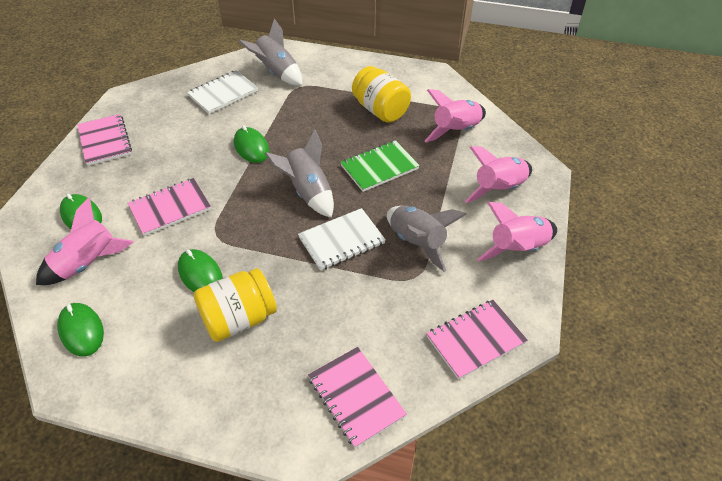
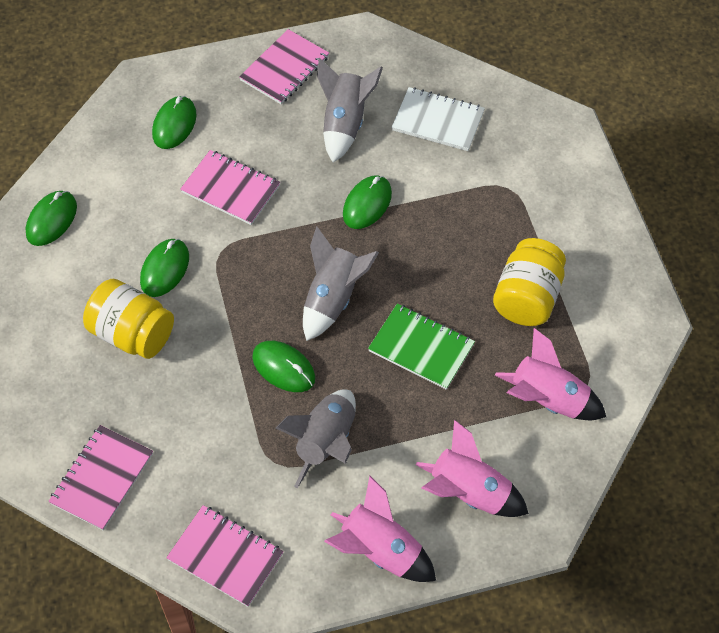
camera: 60 degrees right, 10 degrees up
(87, 263) = (123, 171): pink rocket -> none
(277, 73) = (517, 150): grey rocket -> grey rocket (344, 124)
(341, 240) = (283, 368): white notebook -> green mouse

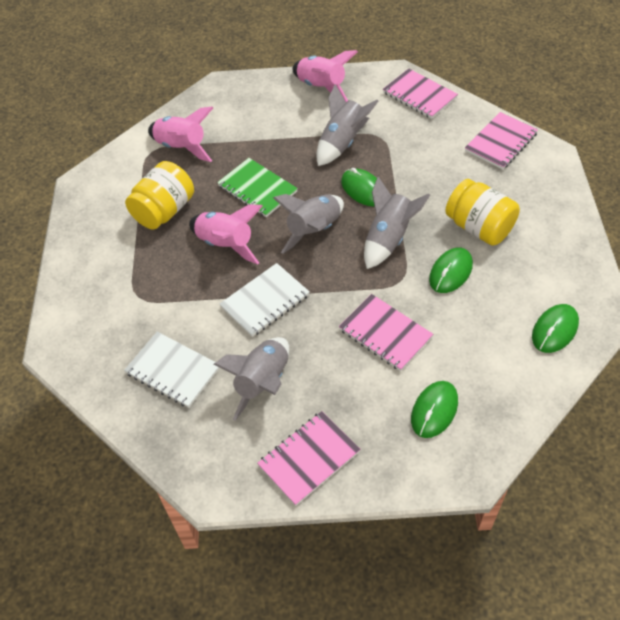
camera: 165 degrees left, 5 degrees down
(241, 301) = (388, 239): none -> grey rocket
(367, 204) = (265, 301): green mouse -> white notebook
(469, 493) = (256, 107): pink rocket -> pink rocket (226, 244)

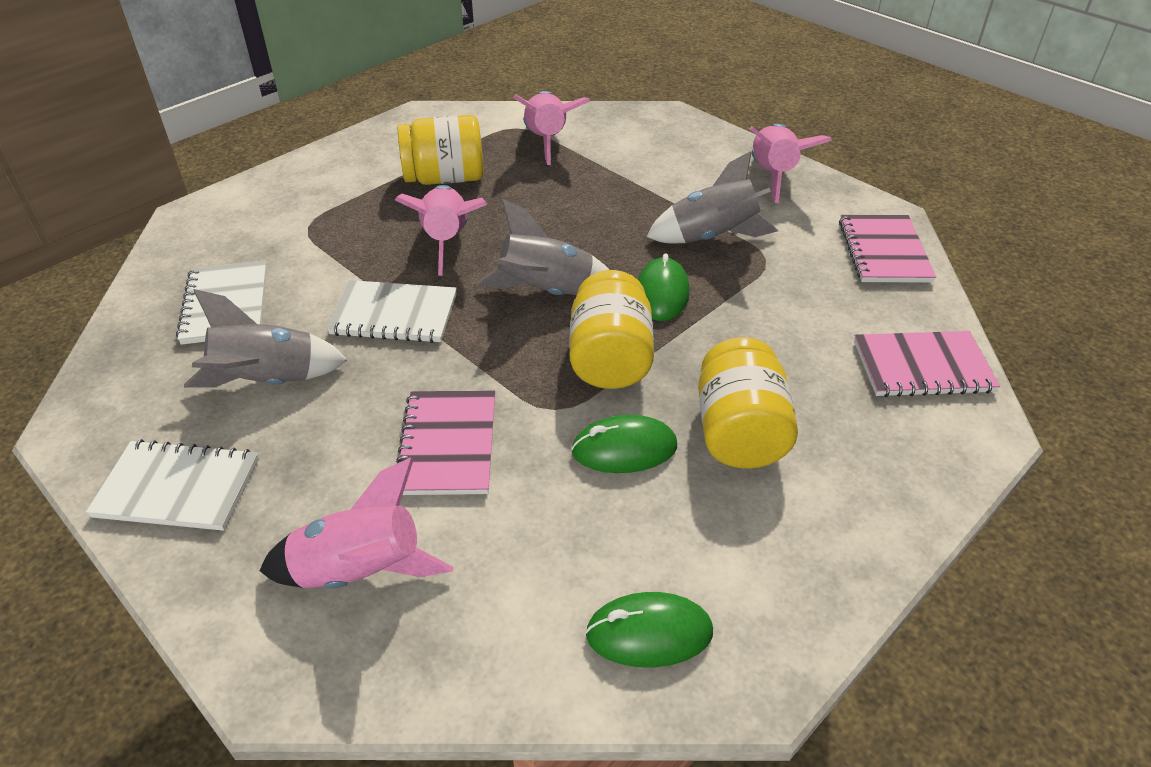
camera: 45 degrees right, 10 degrees down
(257, 189) = (555, 218): green notebook -> none
(309, 459) = (178, 488): pink notebook -> white notebook
(388, 239) = (610, 359): grey rocket -> yellow jar
(434, 410) = (360, 571): green mouse -> pink rocket

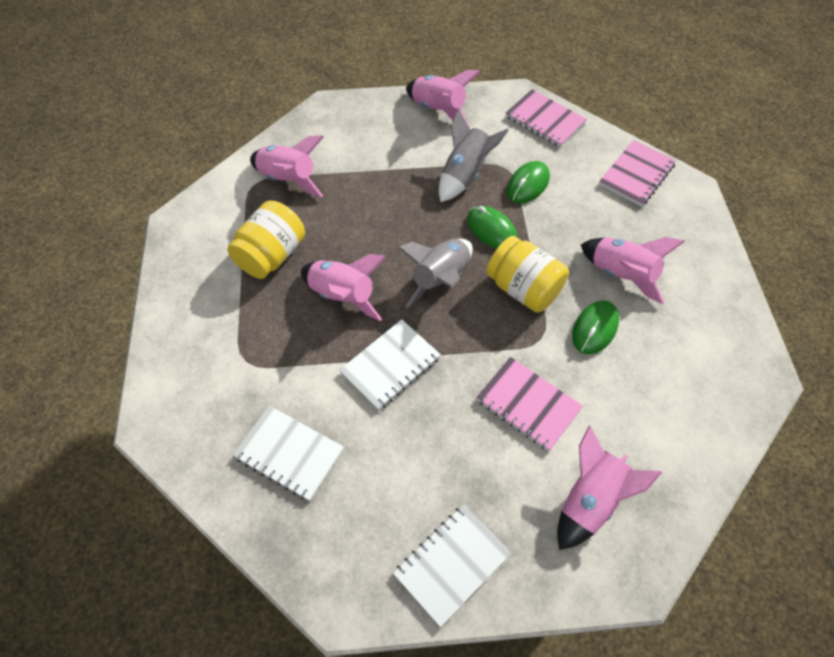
camera: 50 degrees left, 15 degrees up
(268, 381) = (393, 467): grey rocket -> none
(649, 633) = (715, 398): green mouse -> green mouse (527, 184)
(739, 432) = (621, 275): yellow jar -> pink rocket

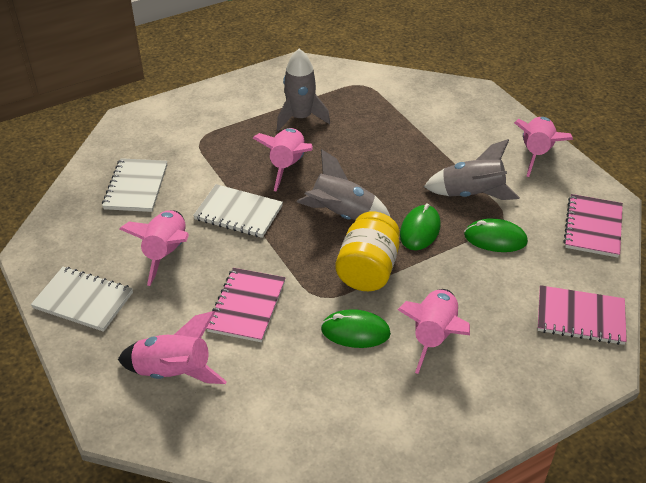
camera: 65 degrees right, 15 degrees down
(271, 255) = (300, 118): yellow jar -> grey rocket
(288, 179) = (381, 99): pink rocket -> pink rocket (166, 253)

